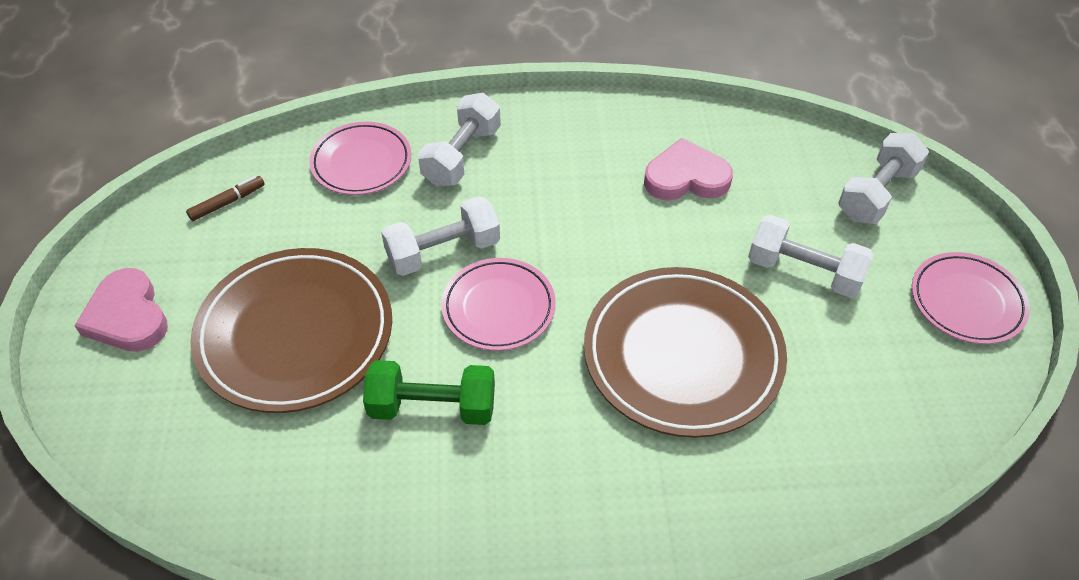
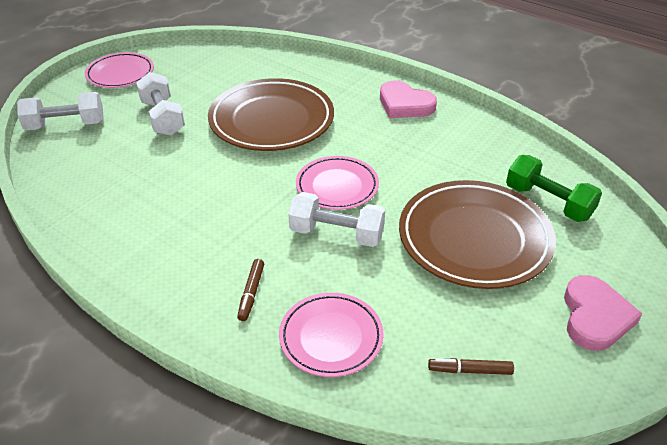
camera: 140 degrees left, 10 degrees down
(432, 407) = (420, 164): green dumbbell -> green dumbbell (548, 202)
(461, 156) = (251, 293): white dumbbell -> brown marker
(686, 177) = (138, 189): pink heart -> pink heart (405, 104)

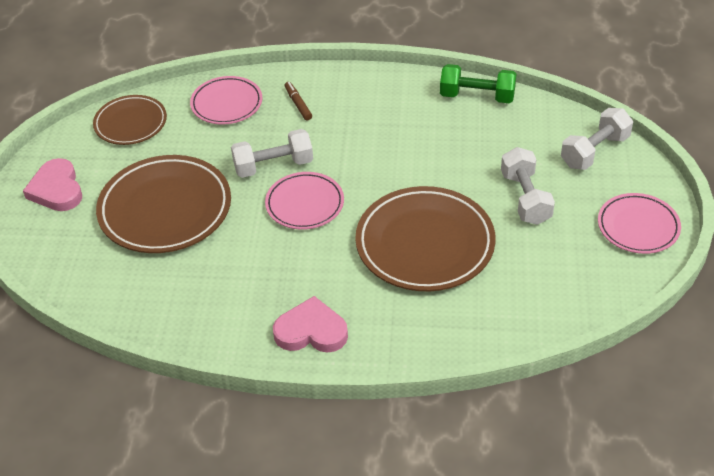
camera: 150 degrees right, 5 degrees up
(162, 118) = (525, 198): white dumbbell -> white dumbbell turned 45 degrees clockwise
(470, 370) = (131, 123): brown marker -> brown plate
(548, 202) = (115, 272): green dumbbell -> green dumbbell (477, 96)

